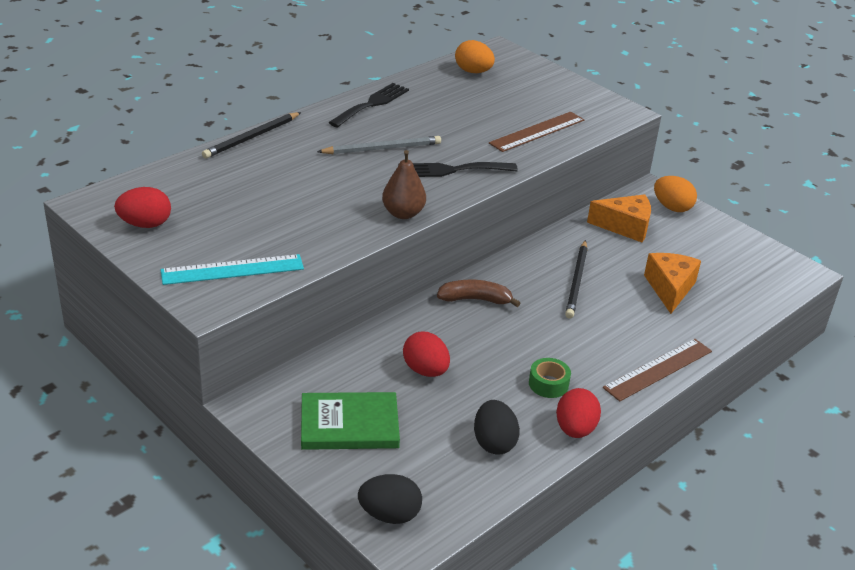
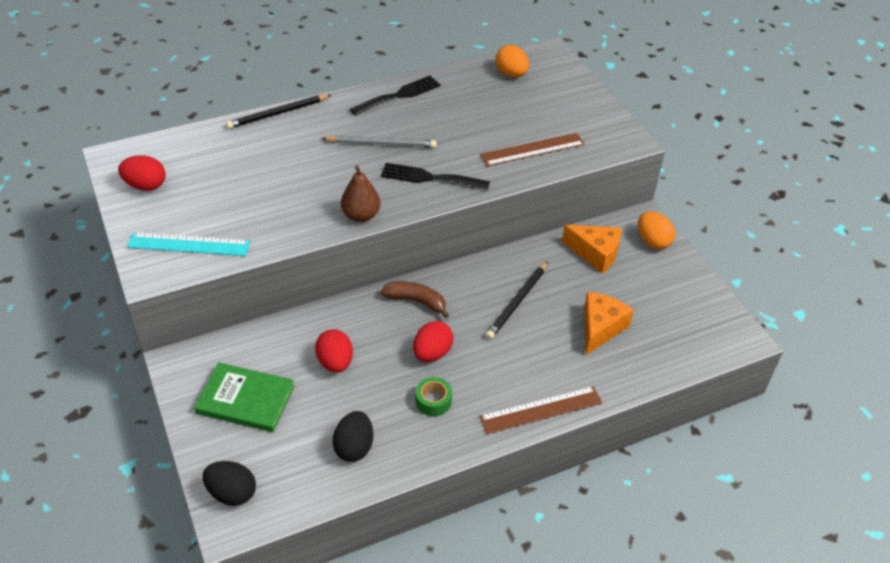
camera: 20 degrees right, 10 degrees up
(575, 429) = (431, 452): red egg -> red egg (432, 353)

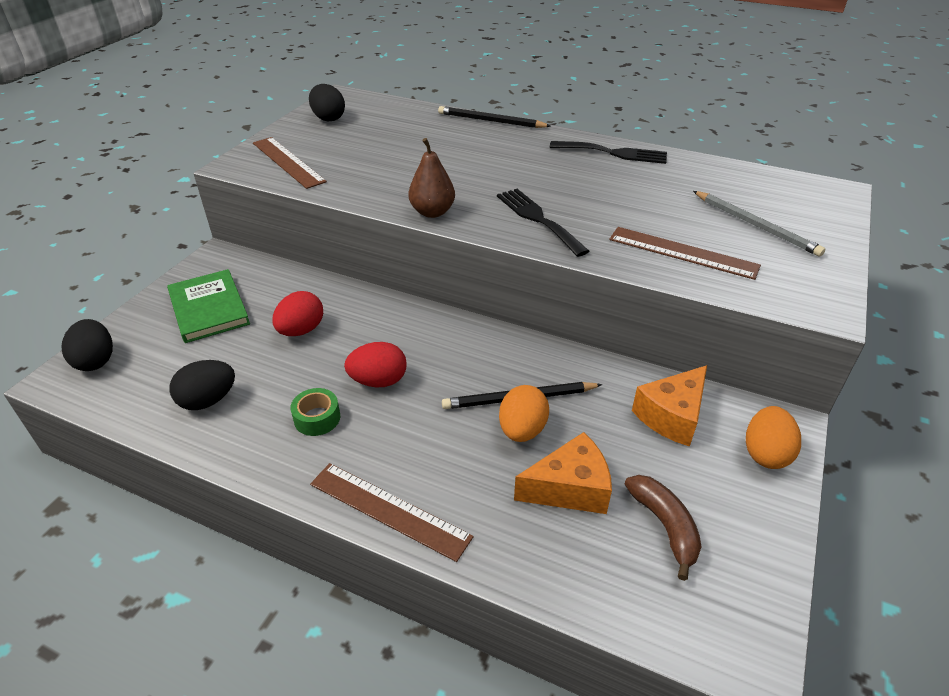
camera: 50 degrees right, 5 degrees down
(146, 186) = (328, 118): red egg -> black egg
(189, 244) = (288, 162): turquoise ruler -> brown ruler
(381, 144) = (537, 176): grey pencil -> grey pencil (755, 225)
(416, 301) = (432, 333): brown banana -> brown banana (664, 526)
(511, 74) = (759, 187): orange egg -> orange egg (522, 430)
(595, 253) = (672, 416): orange cheese -> orange cheese turned 60 degrees clockwise

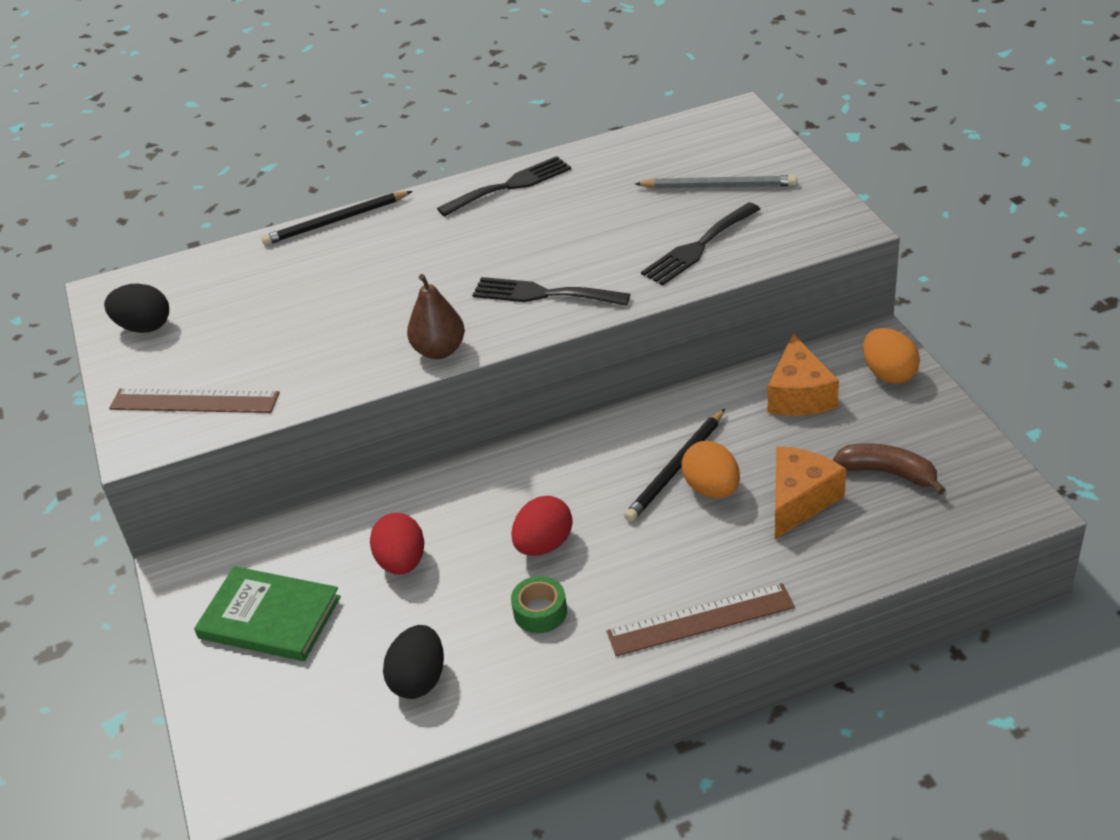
camera: 40 degrees left, 0 degrees up
(96, 361) = (238, 747): black egg -> none
(682, 252) = (698, 247): brown ruler -> black fork

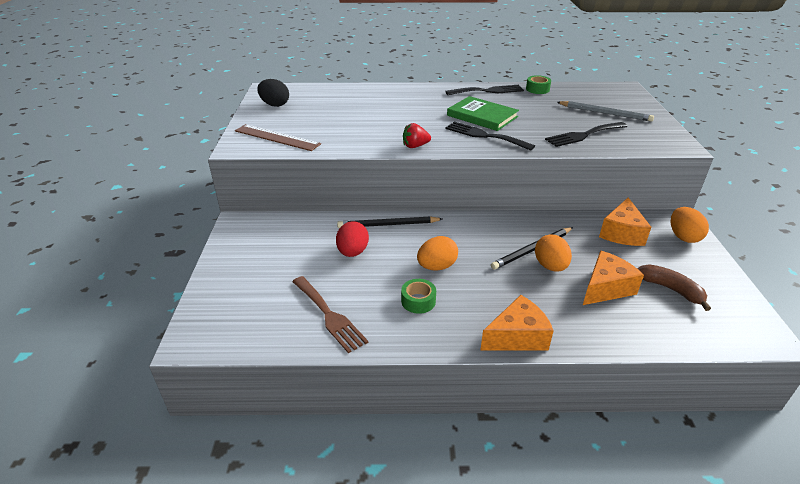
camera: 15 degrees right, 5 degrees down
(269, 617) = (268, 258): green book -> green book (482, 116)
(336, 221) = (392, 86): black pencil -> black pencil (388, 225)
(419, 680) = (329, 315): black egg -> brown fork
(439, 350) = (415, 146): brown pear -> red strawberry
(544, 545) = (436, 266): red egg -> orange egg
(593, 158) = (537, 89): none -> green tape
(700, 620) = (517, 337): brown ruler -> orange cheese

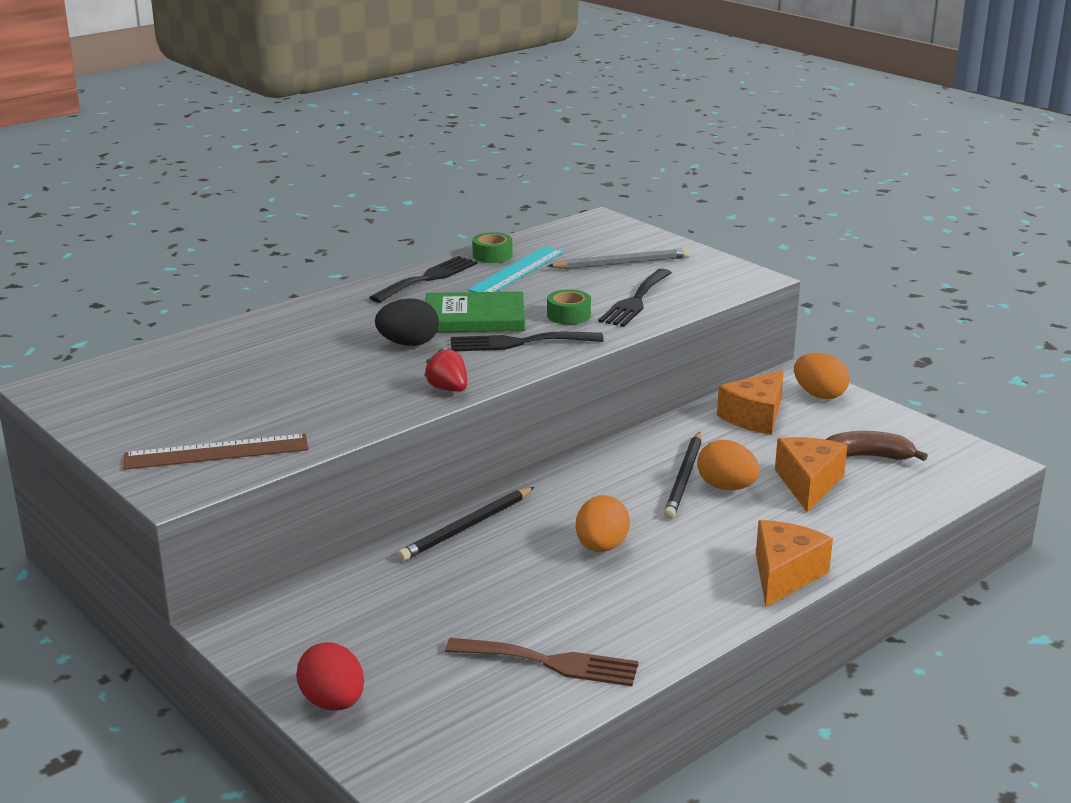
camera: 40 degrees left, 10 degrees down
(275, 105) = (116, 407): black egg -> black egg (408, 344)
(353, 252) = (470, 581): red egg -> red egg (333, 702)
(415, 146) = (448, 389): red strawberry -> red strawberry turned 105 degrees clockwise
(418, 301) = (633, 594): green tape -> green tape (568, 315)
(539, 100) = (517, 271): none -> turquoise ruler
(622, 233) = (755, 417): orange cheese -> orange cheese turned 60 degrees clockwise

